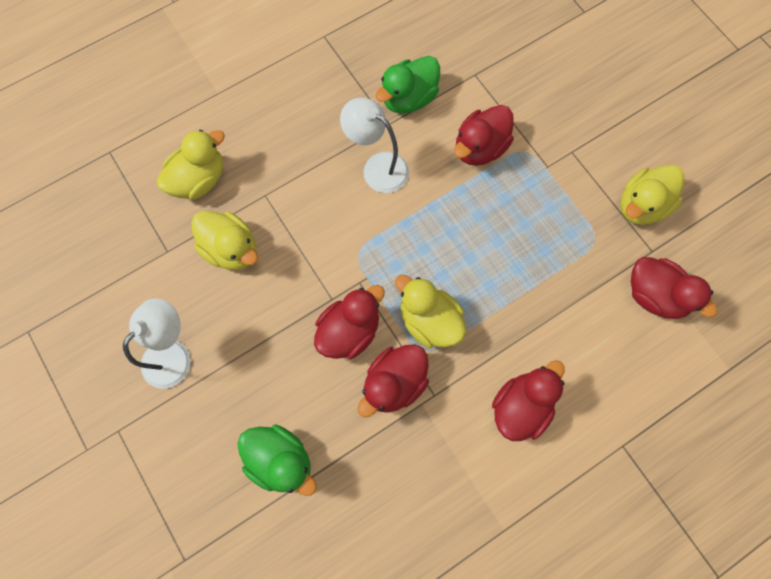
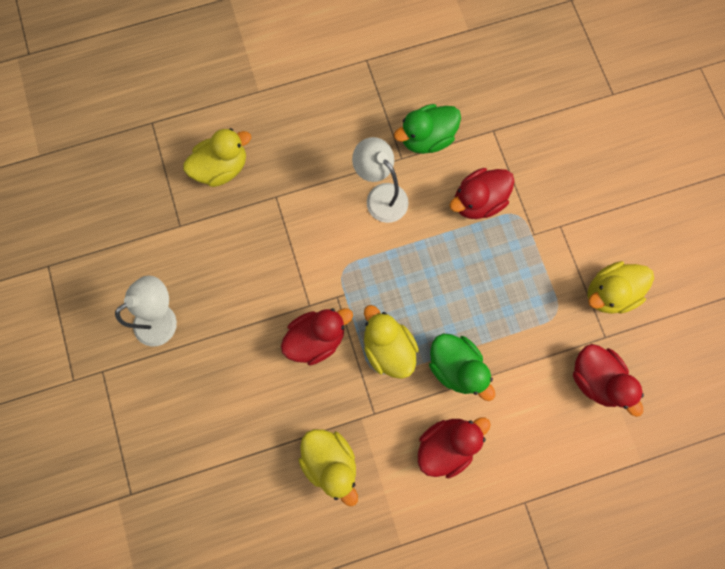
camera: 15 degrees right, 5 degrees up
(231, 249) = (234, 238): yellow duck -> yellow duck (330, 460)
(281, 460) = (229, 433): green duck -> green duck (455, 366)
(394, 383) = (342, 394): red duck -> none

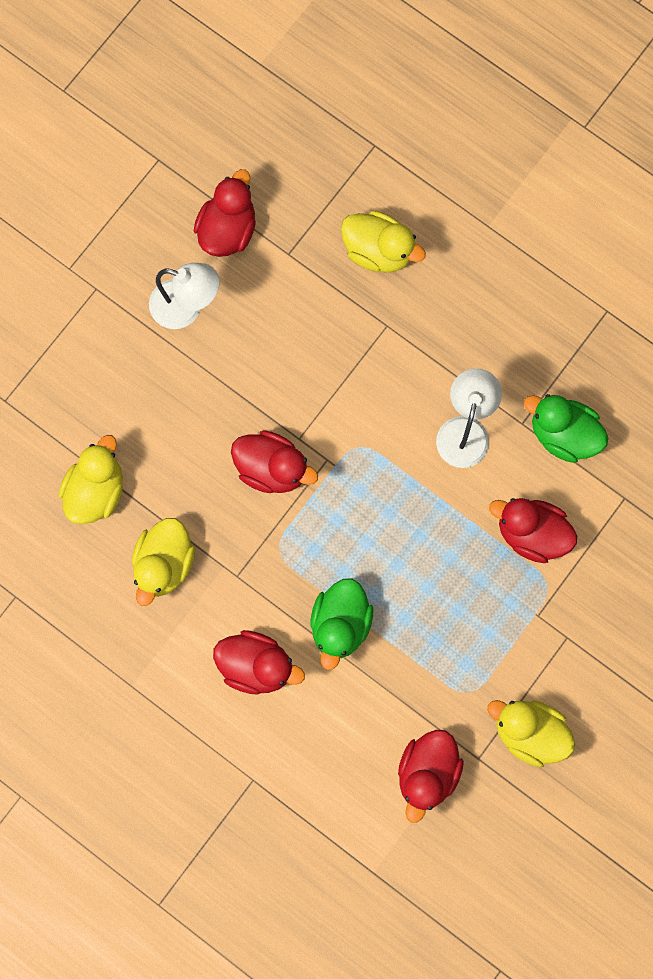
camera: 55 degrees right, 0 degrees up
(132, 253) = (227, 229): none -> red duck
(388, 347) = (312, 545): yellow duck -> yellow duck (96, 491)

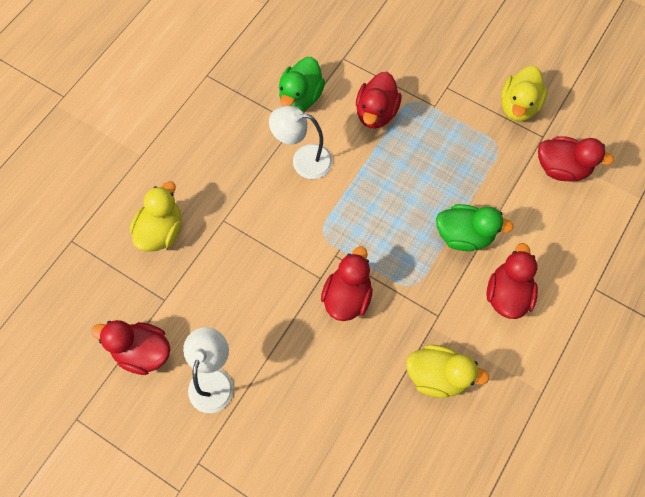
camera: 95 degrees left, 10 degrees down
(96, 491) = (382, 441): yellow duck -> none

